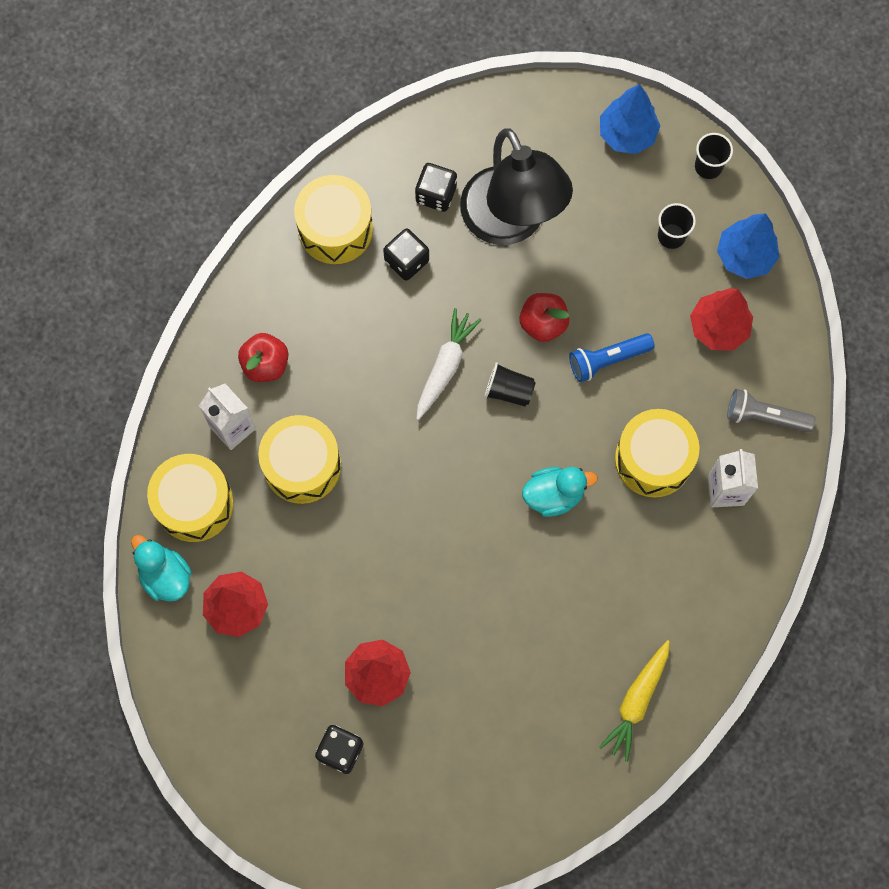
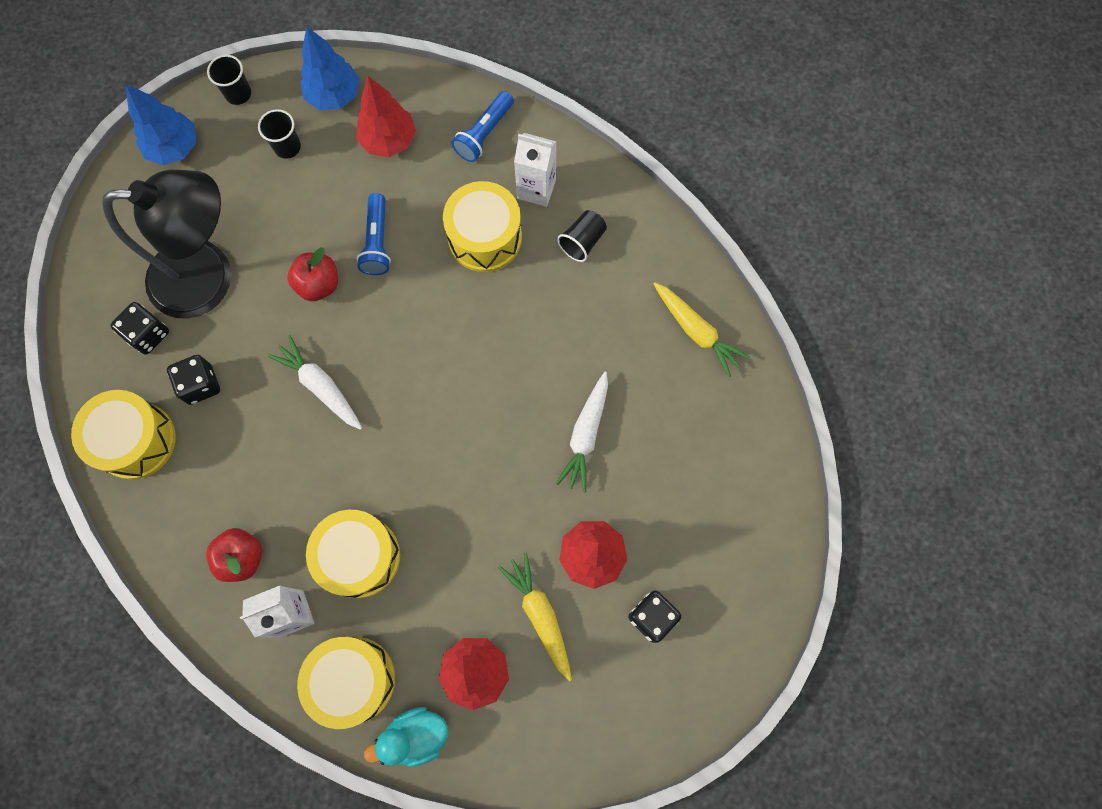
camera: 70 degrees left, 0 degrees up
(306, 647) = (540, 615): none -> yellow carrot
(490, 629) = (585, 435): none -> white carrot
(509, 391) = (369, 337): black cup -> black cup (582, 242)
(554, 495) = (483, 333): turquoise duck -> none
(765, 416) = (484, 134): grey flashlight -> blue flashlight

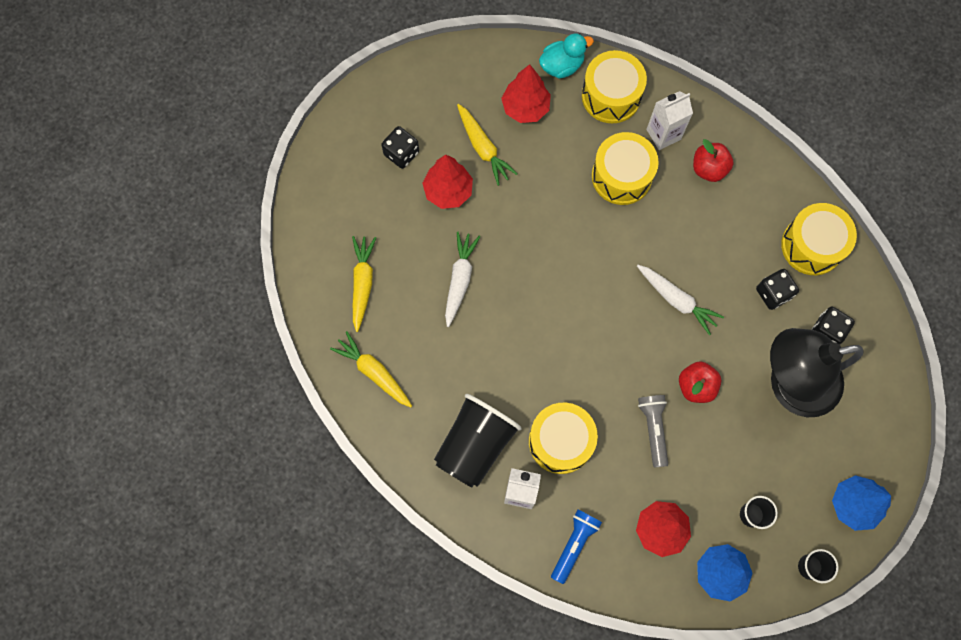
camera: 175 degrees right, 0 degrees up
(377, 242) = (653, 429): blue flashlight -> grey flashlight
(582, 242) = (475, 445): black cup -> black cup, size x2.05
(708, 440) = (362, 283): none -> yellow carrot

